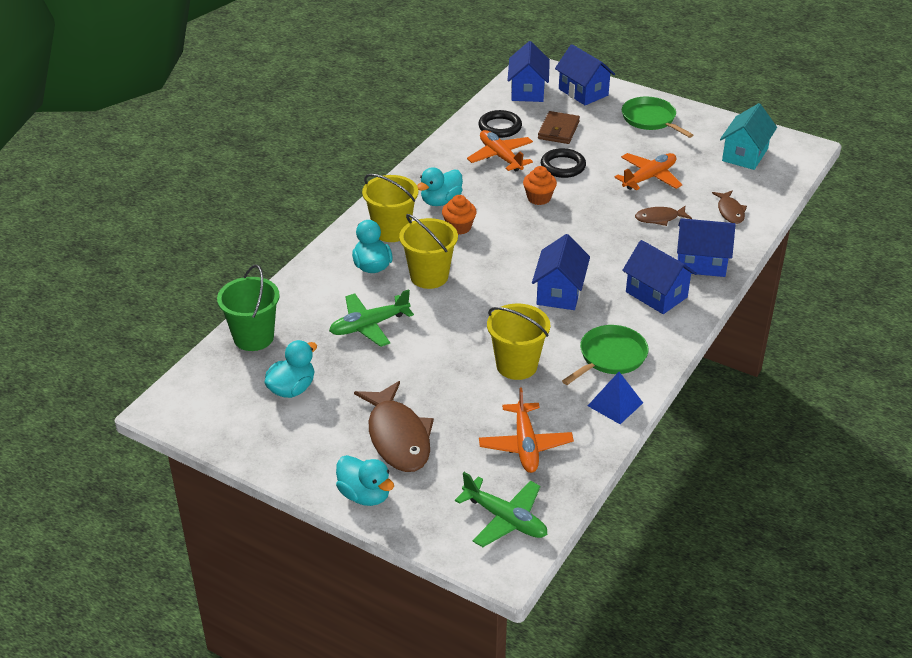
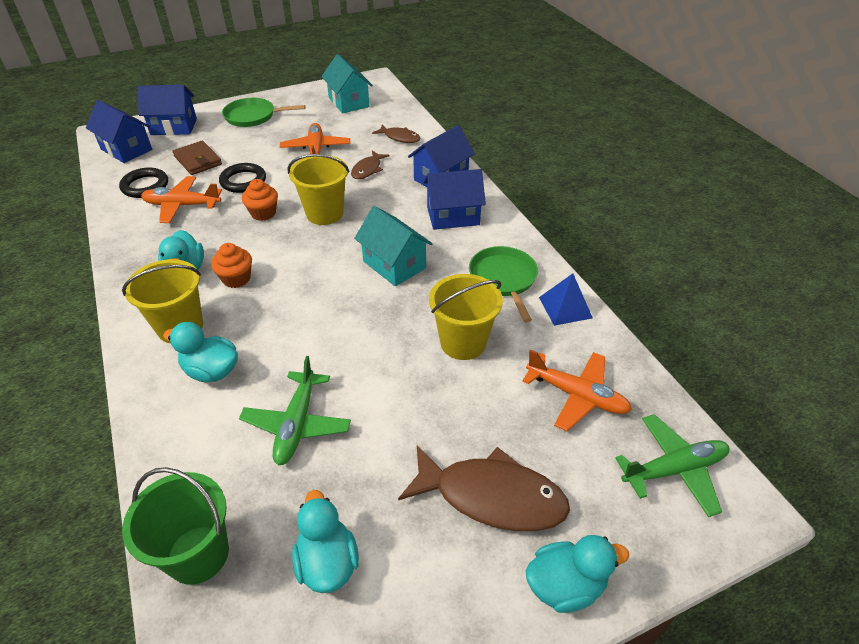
camera: 55 degrees left, 5 degrees up
(429, 276) = (278, 336): yellow bucket -> yellow bucket (324, 213)
(559, 292) = (394, 265): blue house -> turquoise house

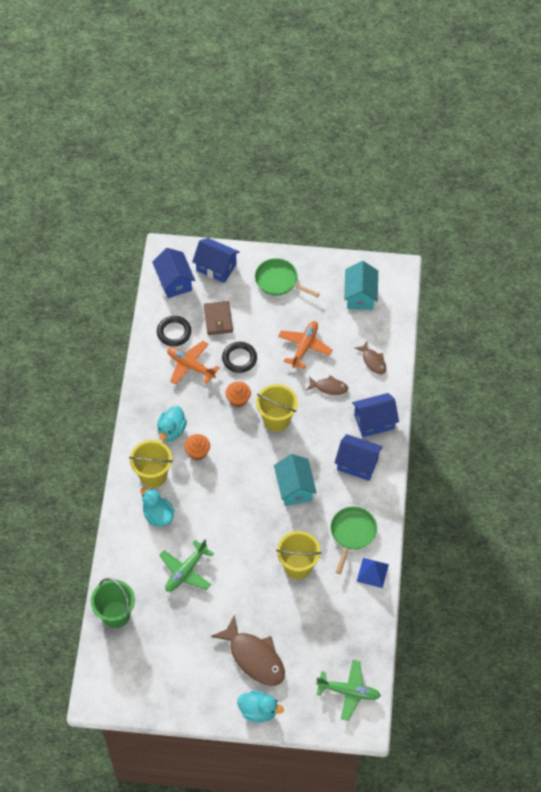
camera: 30 degrees right, 15 degrees up
(327, 562) = (167, 647): turquoise duck -> none
(368, 169) = (329, 387): brown fish -> brown fish turned 135 degrees counterclockwise
(576, 395) = (334, 630): orange plane -> none

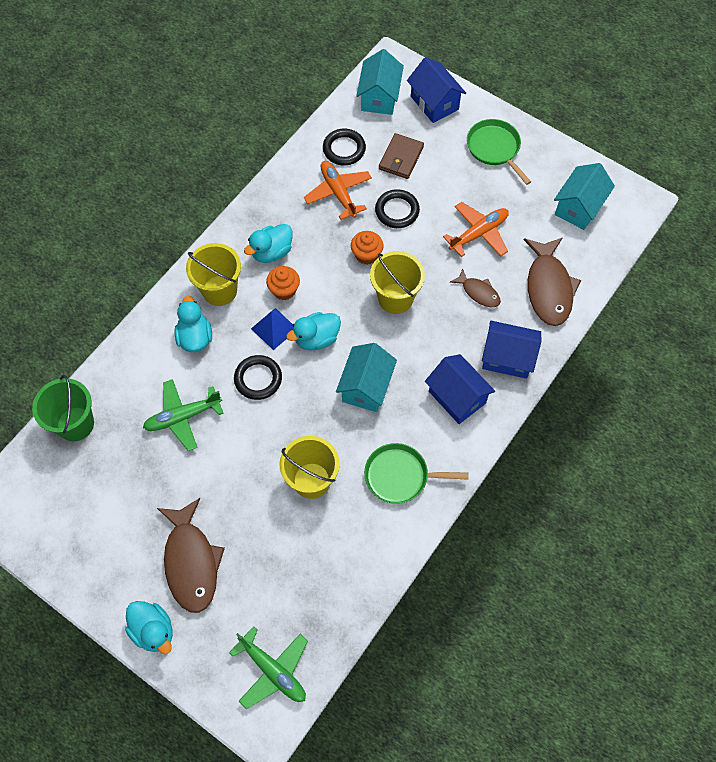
camera: 30 degrees right, 5 degrees up
(174, 282) = (379, 97): blue house -> turquoise house
(219, 520) = (258, 379): none -> black ring
(241, 473) = (316, 339): none -> turquoise duck
(352, 533) = (400, 476): green pan -> green pan turned 135 degrees counterclockwise
(372, 572) = (394, 537): blue pyramid -> blue pyramid (274, 329)
(373, 361) = (548, 288): brown fish -> brown fish, size x1.88

